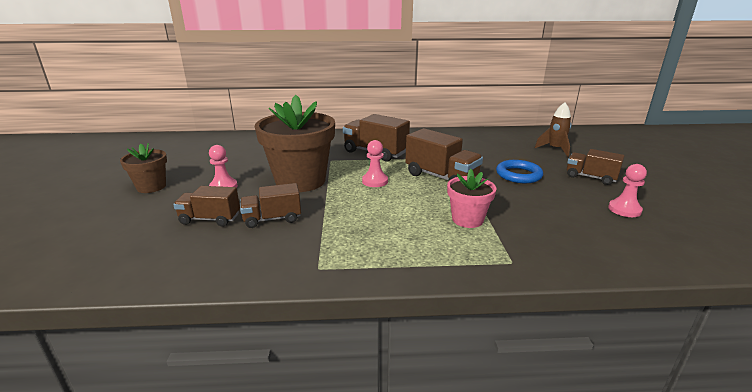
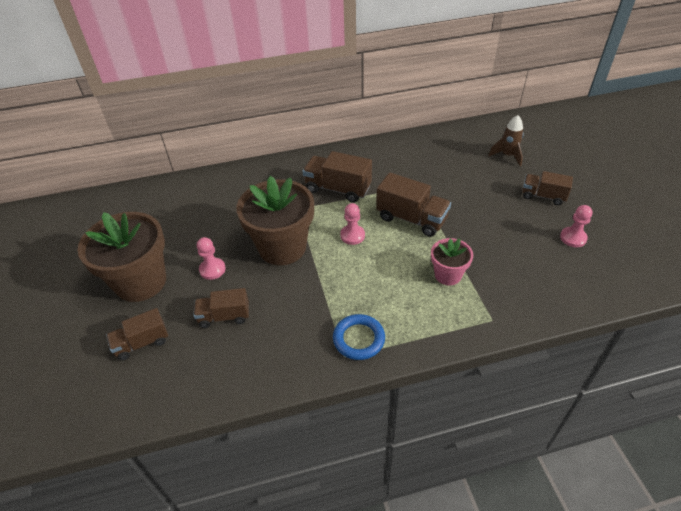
camera: 10 degrees left, 20 degrees up
(151, 187) = (141, 282): brown flower pot -> brown flower pot, size x1.90
(272, 219) = (280, 306): brown truck -> brown truck (142, 343)
(518, 175) = (480, 203): blue ring -> blue ring (358, 339)

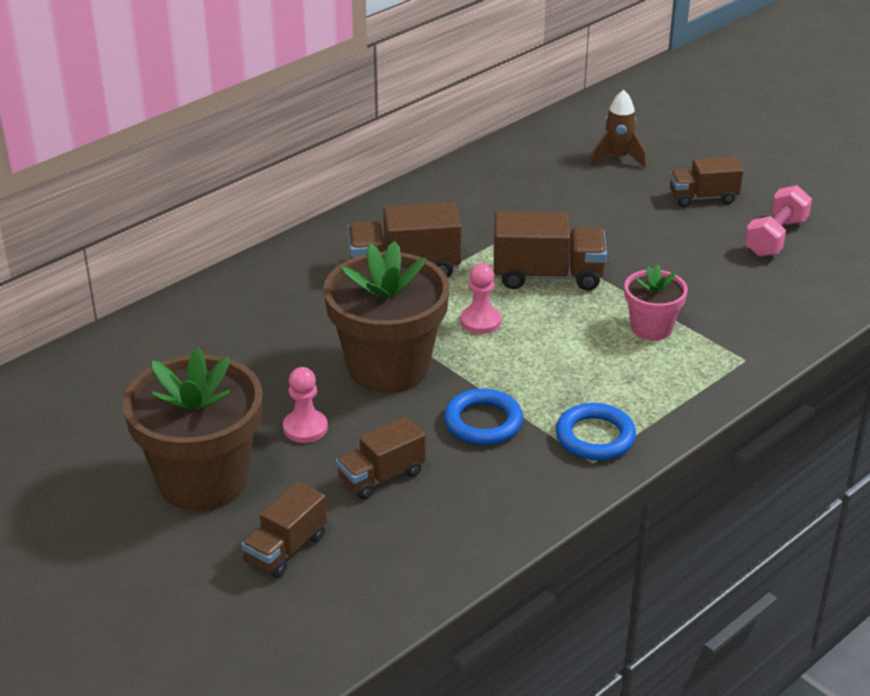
camera: 30 degrees left, 10 degrees down
(304, 302) = (483, 422): none -> blue ring
(573, 238) = (776, 237): pink pawn -> pink dumbbell

